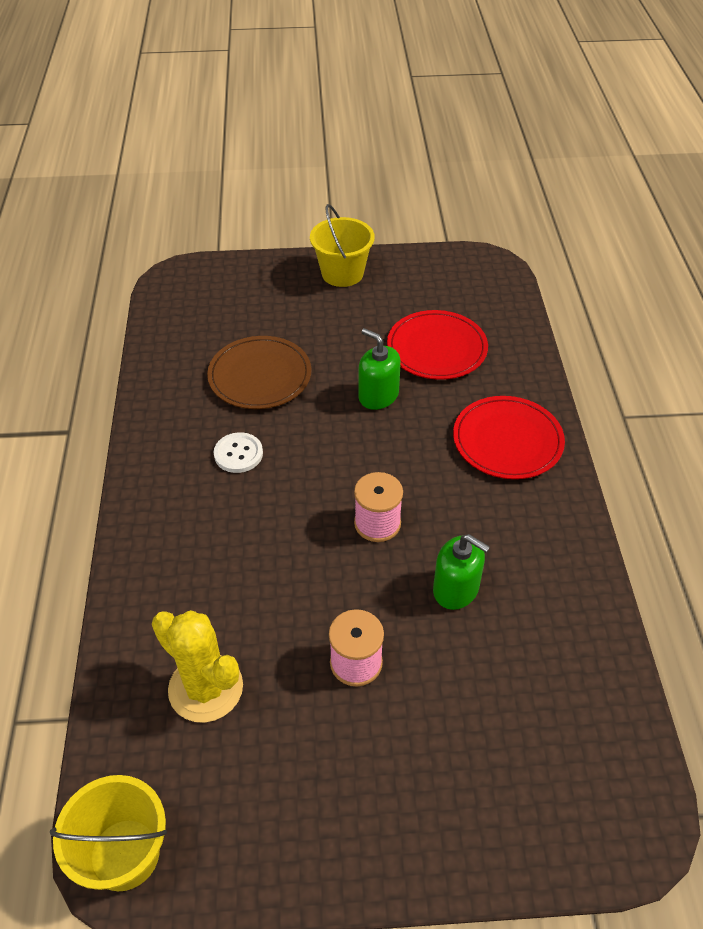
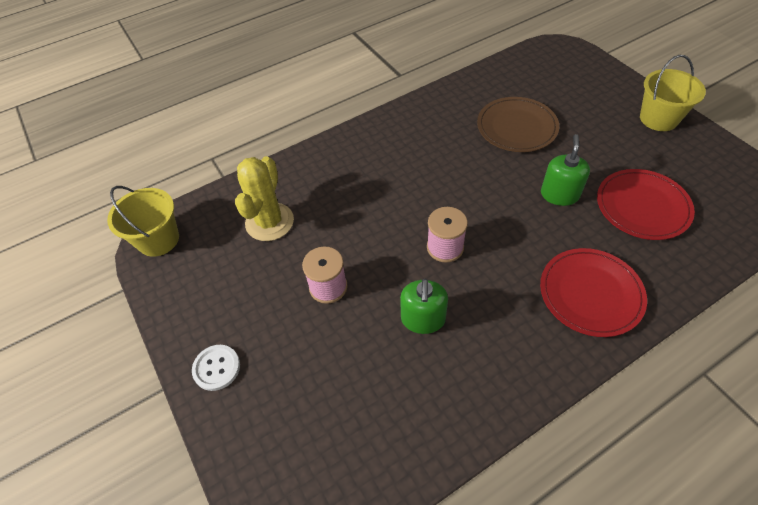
camera: 65 degrees right, 5 degrees up
(238, 454) = (444, 150): white button -> white button (216, 368)

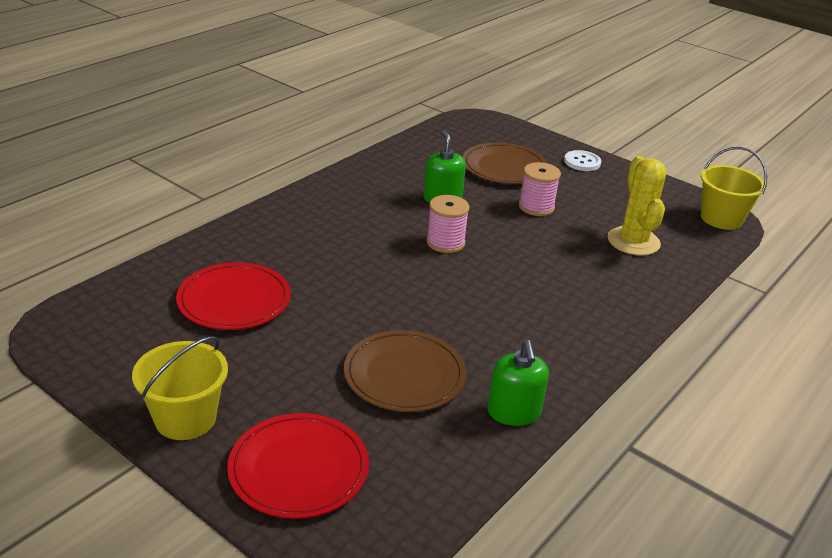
camera: 155 degrees right, 20 degrees down
(321, 373) = (504, 167): none -> brown plate
(559, 194) = (333, 300): green soap dispenser -> green soap dispenser (514, 412)
(590, 293) = (297, 227): red plate -> red plate (298, 469)

